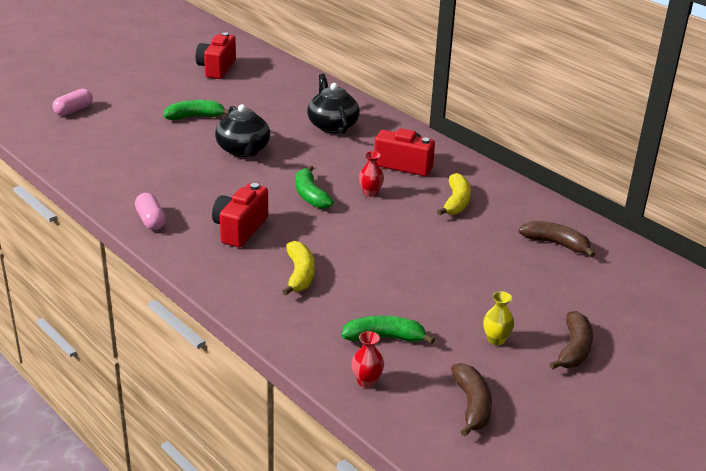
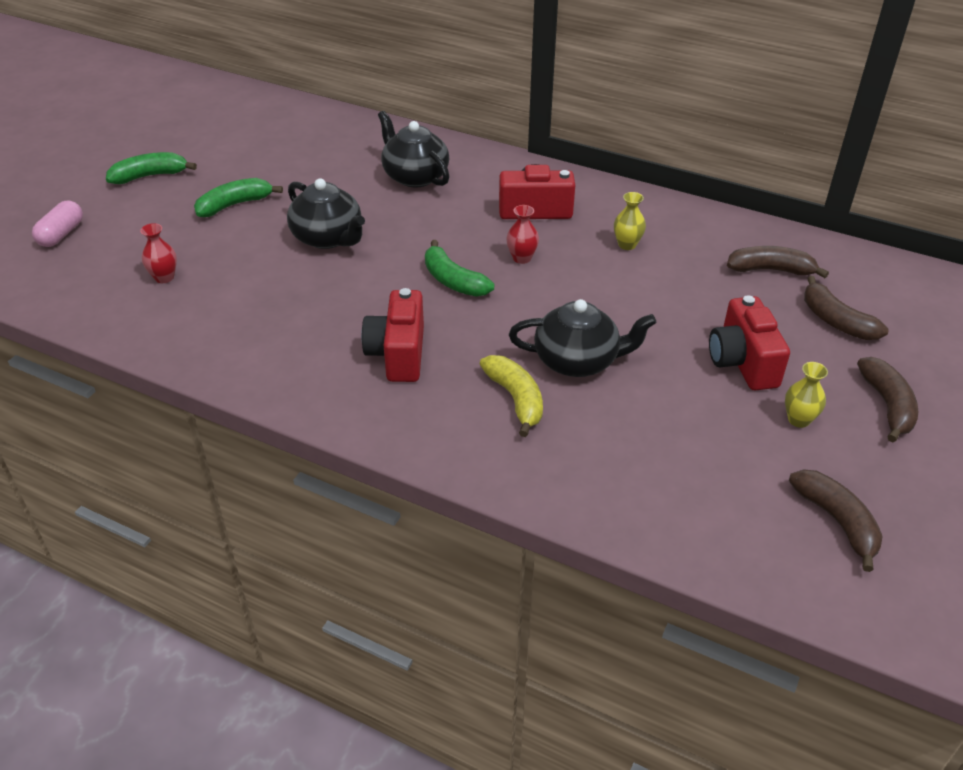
camera: 20 degrees left, 10 degrees up
(150, 220) = (273, 374): pink capsule -> none
(216, 69) = (218, 129): red camera -> red camera (742, 362)
(361, 264) = (578, 361): none -> black teapot
(366, 381) = (698, 530): red vase -> red vase (164, 277)
(384, 338) = (676, 458): green banana -> green banana (150, 176)
(456, 202) = (627, 245): yellow banana -> yellow vase
(580, 288) = (836, 321): none -> brown banana

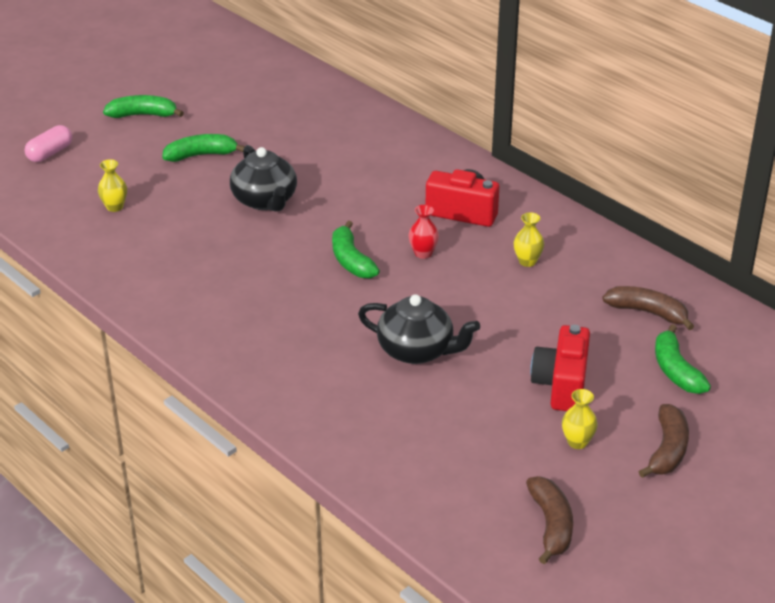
camera: 20 degrees right, 5 degrees down
(164, 277) = (114, 207): red vase -> yellow vase
(398, 354) = (270, 311): red camera -> none
(414, 176) = (371, 159): black teapot -> none
(516, 399) = (345, 369): yellow banana -> none
(836, 321) = (675, 370): brown banana -> green banana

